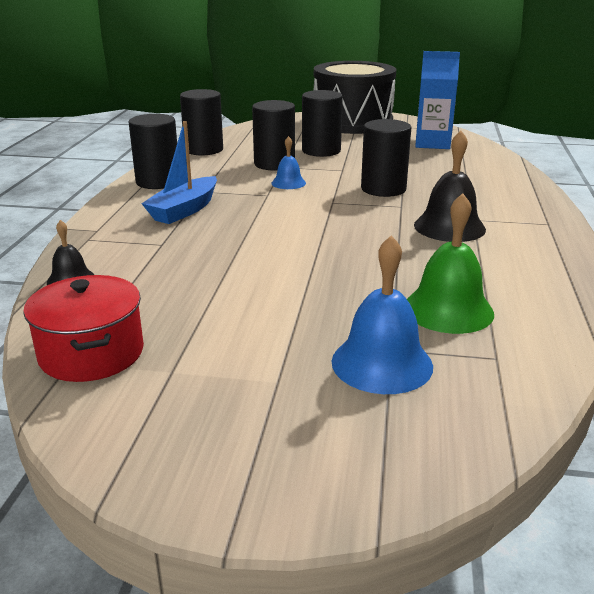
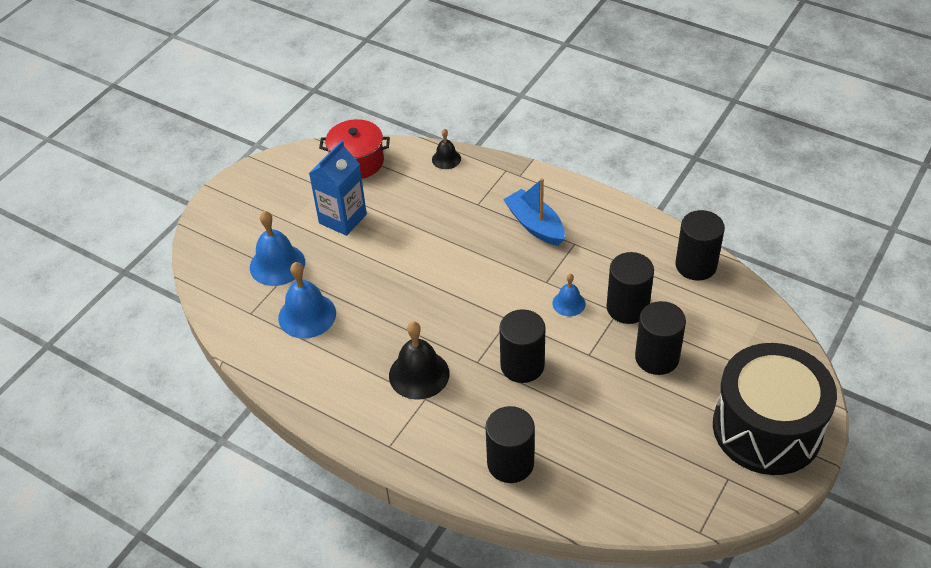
camera: 115 degrees right, 20 degrees up
(158, 182) = (610, 219): black cylinder -> black cylinder (510, 463)
(432, 143) = (646, 472): blue carton -> blue carton (342, 219)
(448, 309) = (307, 315): green bell -> blue bell

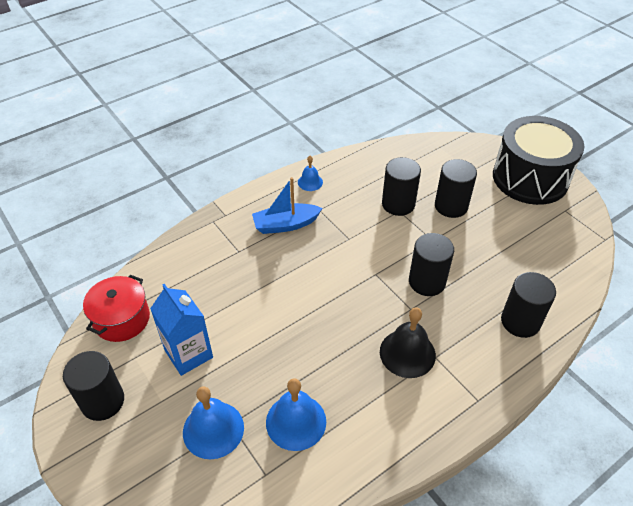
camera: 70 degrees left, 0 degrees up
(446, 159) = (170, 254): black bell -> none
(568, 303) = (377, 233): blue bell -> blue bell (310, 182)
(696, 265) = (377, 157): black cylinder -> black cylinder (102, 401)

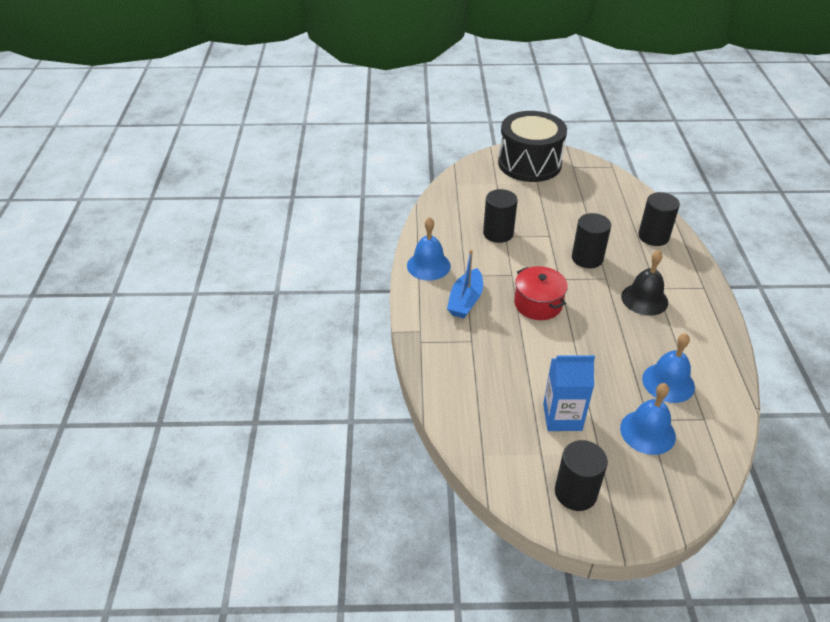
camera: 55 degrees left, 5 degrees down
(122, 319) = (490, 447): red pot -> red pot (538, 304)
(310, 182) = (428, 265): blue bell -> blue bell, size x1.76
(451, 206) = (523, 210): black cylinder -> none

